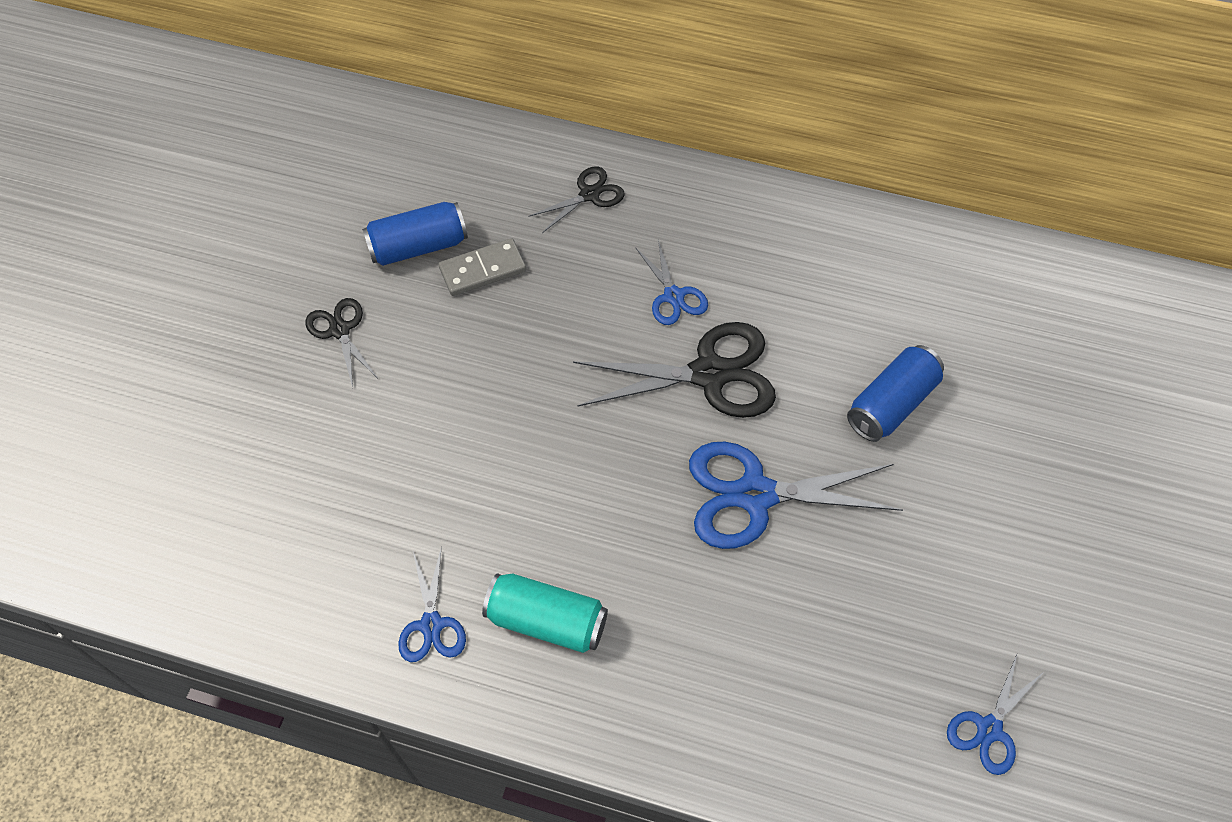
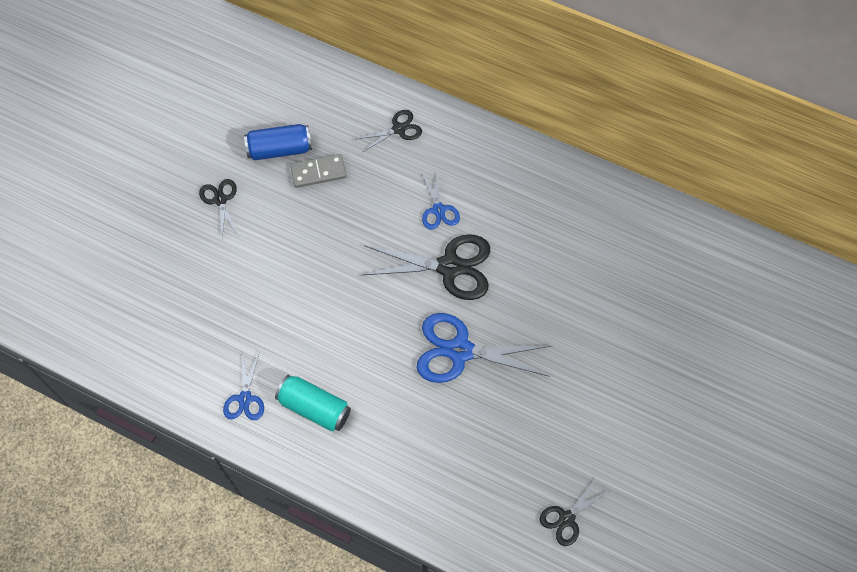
camera: 10 degrees right, 5 degrees up
(891, 404) = (562, 306): blue can -> none
(989, 729) = (566, 518): blue scissors -> black scissors

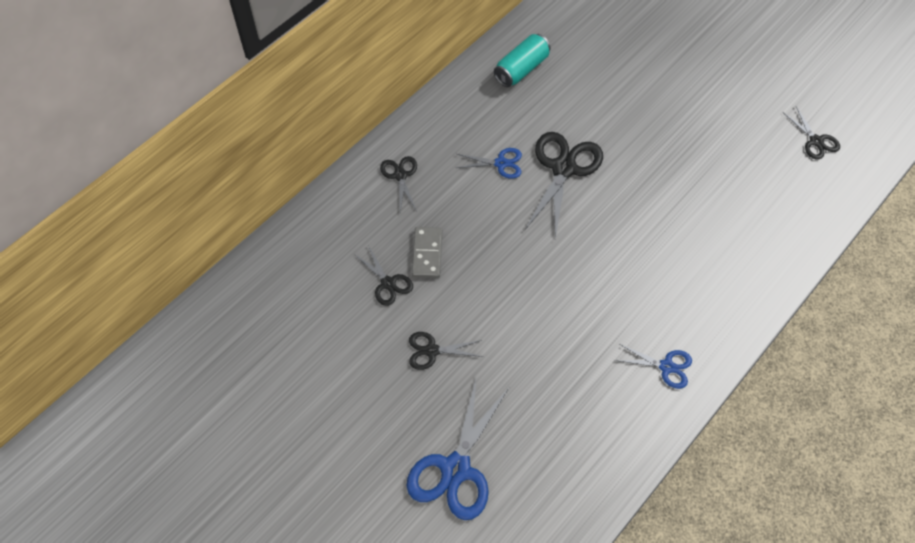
camera: 75 degrees left, 5 degrees down
(280, 149) = (388, 283): blue can -> black scissors
(314, 408) = (686, 307): turquoise can -> turquoise can (521, 69)
(460, 351) = (650, 179): blue scissors -> blue scissors (455, 469)

